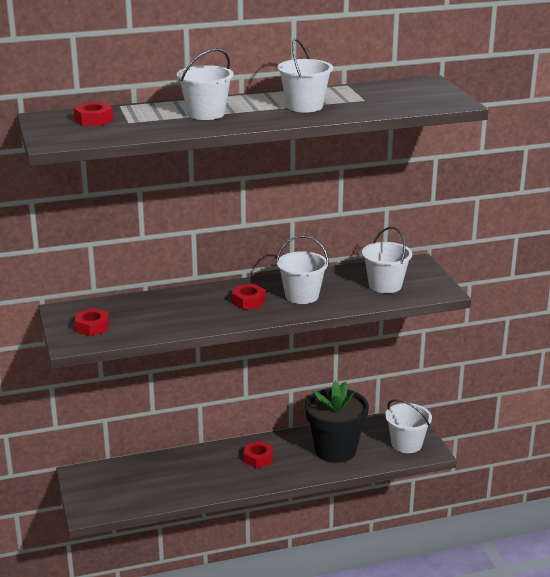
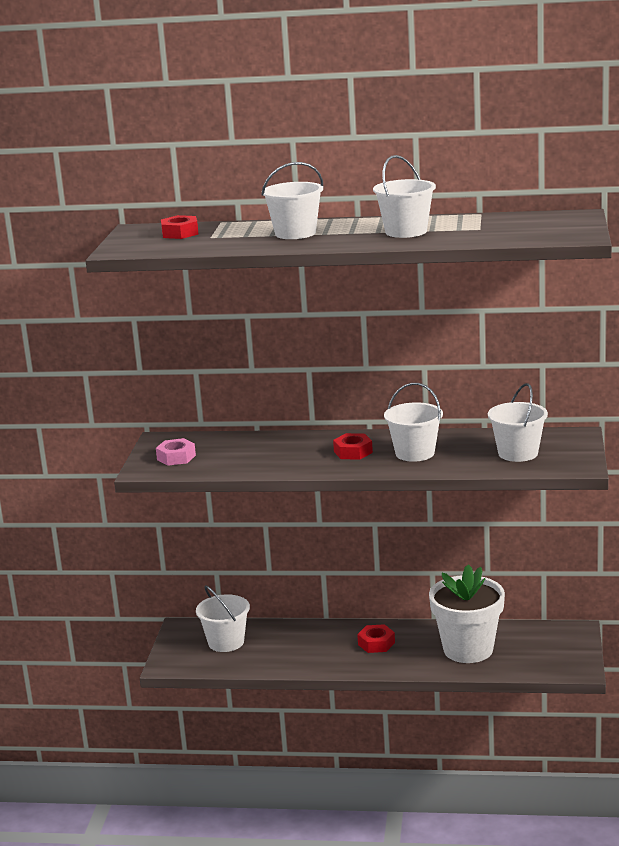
camera: 25 degrees right, 5 degrees down
(92, 327) = (176, 457): red nut -> pink nut
(335, 450) = (468, 649): black flower pot -> white flower pot
(406, 444) = (556, 657): white bucket -> white bucket (226, 642)

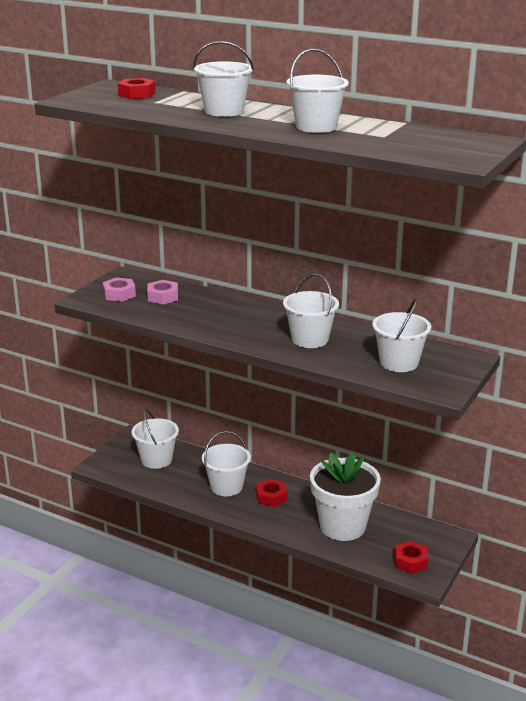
camera: 20 degrees right, 5 degrees up
(225, 449) = (163, 297): none -> pink nut
(322, 647) = (226, 487): none -> white bucket
(353, 452) = (260, 325): red nut -> red nut (410, 561)

